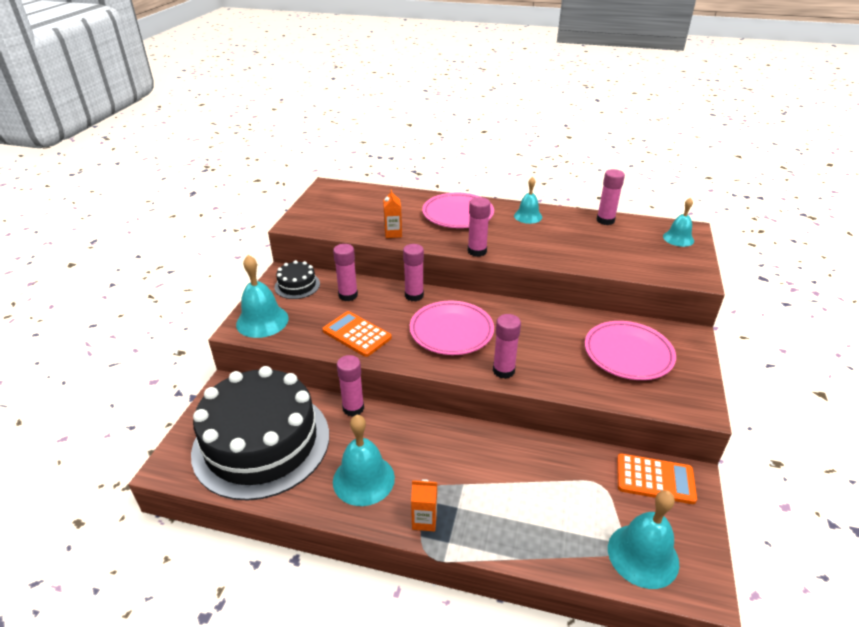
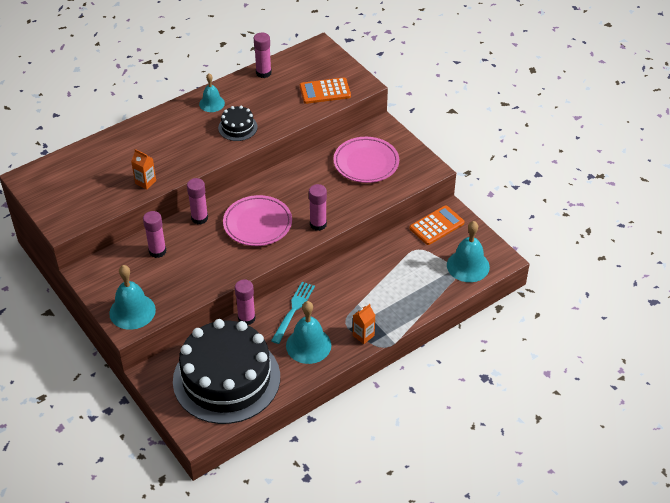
camera: 50 degrees left, 10 degrees up
(297, 285) = (111, 272): black cake -> black cake (237, 127)
(357, 334) = (206, 270): orange calculator -> orange calculator (325, 91)
(398, 436) = (293, 310): none -> turquoise fork
(458, 214) = (164, 135): pink plate -> none
(477, 251) = (220, 156): pink glue stick -> none
(678, 238) = (321, 59): turquoise bell -> none

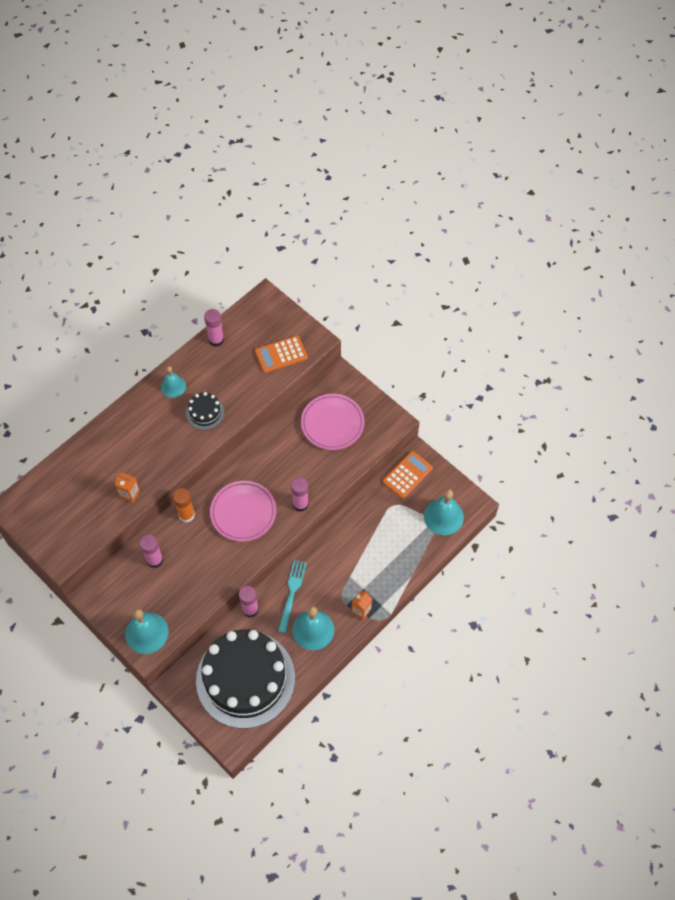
camera: 10 degrees left, 15 degrees up
(199, 218) = (186, 515): pink glue stick -> orange glue stick

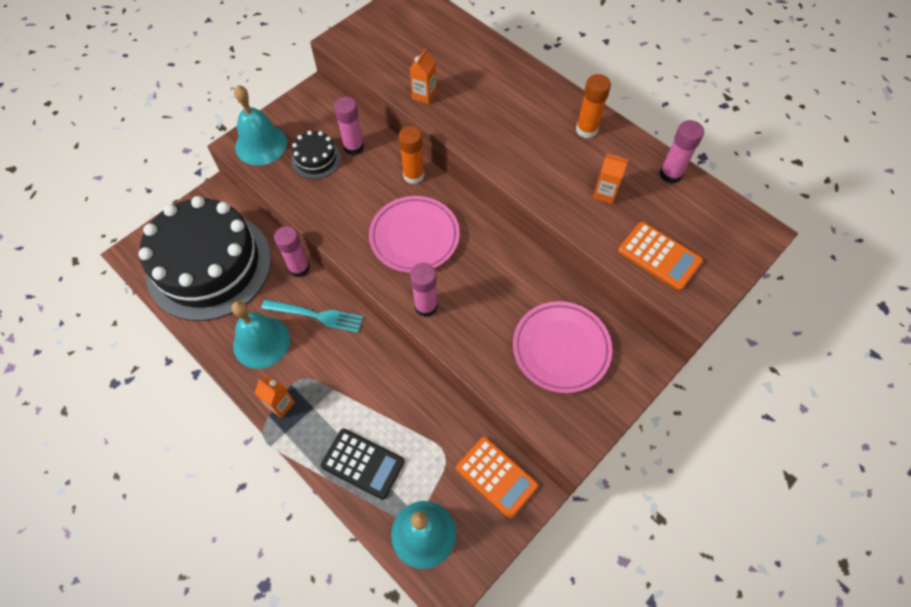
camera: 90 degrees right, 0 degrees up
(173, 386) = (586, 130): turquoise bell -> orange glue stick
(205, 413) = (548, 166): black cake -> black cake (316, 159)
(230, 380) = (604, 193): none -> orange carton
(281, 354) = (659, 256): orange calculator -> orange calculator turned 150 degrees clockwise
(401, 554) = (363, 464): none -> black calculator

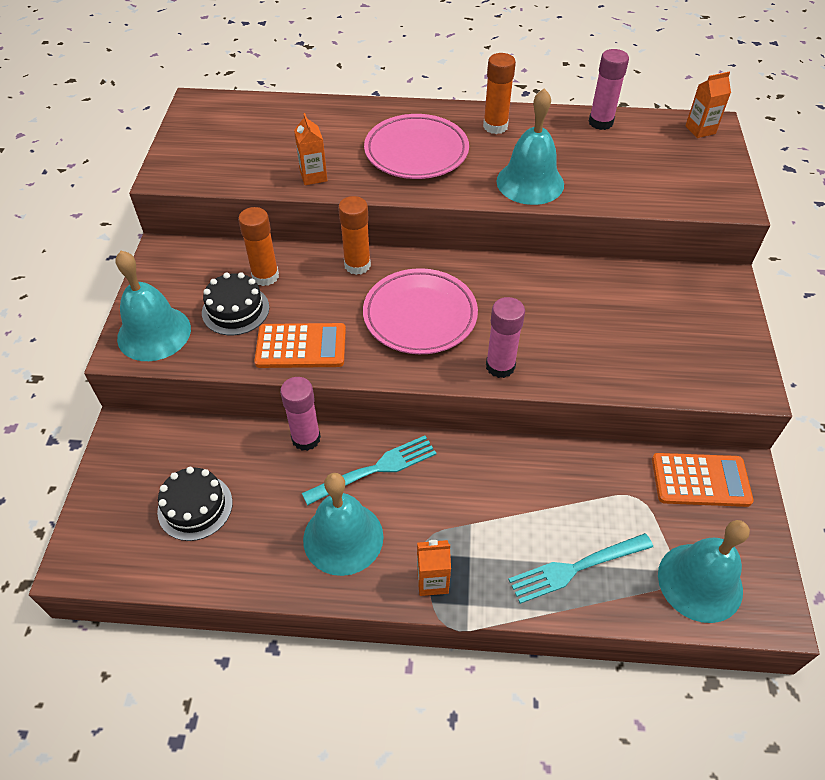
camera: 40 degrees left, 10 degrees down
(209, 265) = (195, 507): black cake -> black cake, size x0.41
(353, 147) = (265, 276): pink glue stick -> orange glue stick
(363, 464) = (576, 568): black calculator -> turquoise fork
(560, 190) = (530, 182): none -> turquoise bell
(561, 349) = (653, 320): pink plate -> pink plate (416, 152)
(604, 193) = (568, 164): orange carton -> orange carton (700, 130)
(659, 256) = (665, 184): orange calculator -> orange calculator (301, 346)

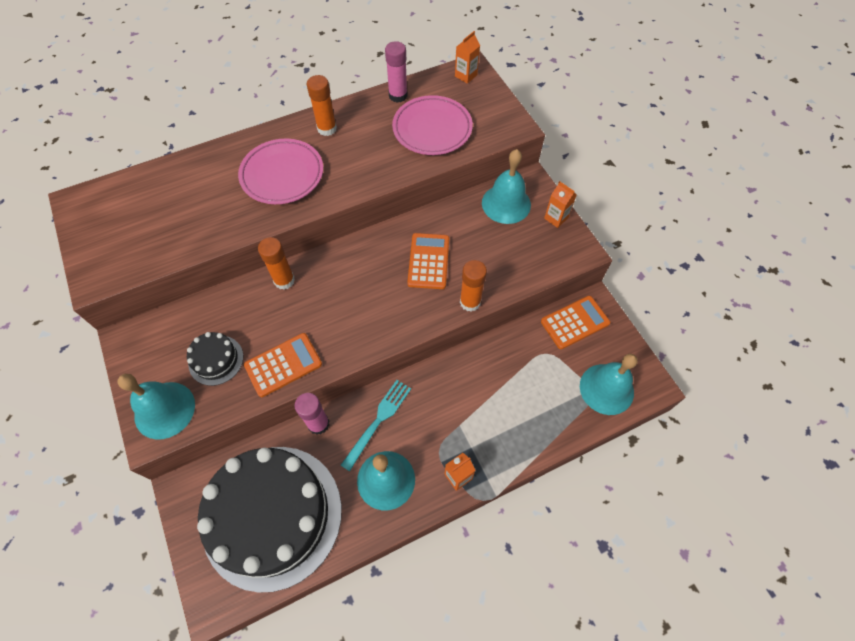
camera: 30 degrees left, 10 degrees up
(195, 507) = (272, 515): black cake -> black cake, size x2.44
(265, 276) = (221, 321): orange glue stick -> orange glue stick (470, 302)
(313, 176) = (217, 229): orange carton -> orange carton (556, 218)
(420, 316) = (352, 300): pink plate -> pink plate (432, 129)
(500, 366) = (426, 312): pink glue stick -> none
(530, 182) = (378, 166): turquoise bell -> turquoise bell (506, 204)
(537, 314) = (428, 261): none -> orange calculator
(576, 568) = (536, 419): turquoise fork -> none

